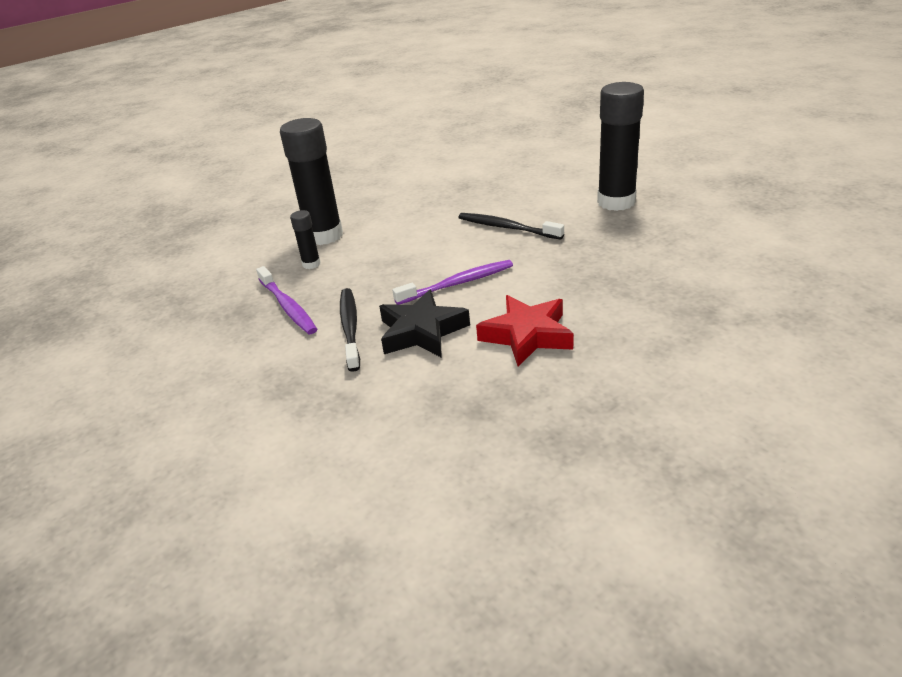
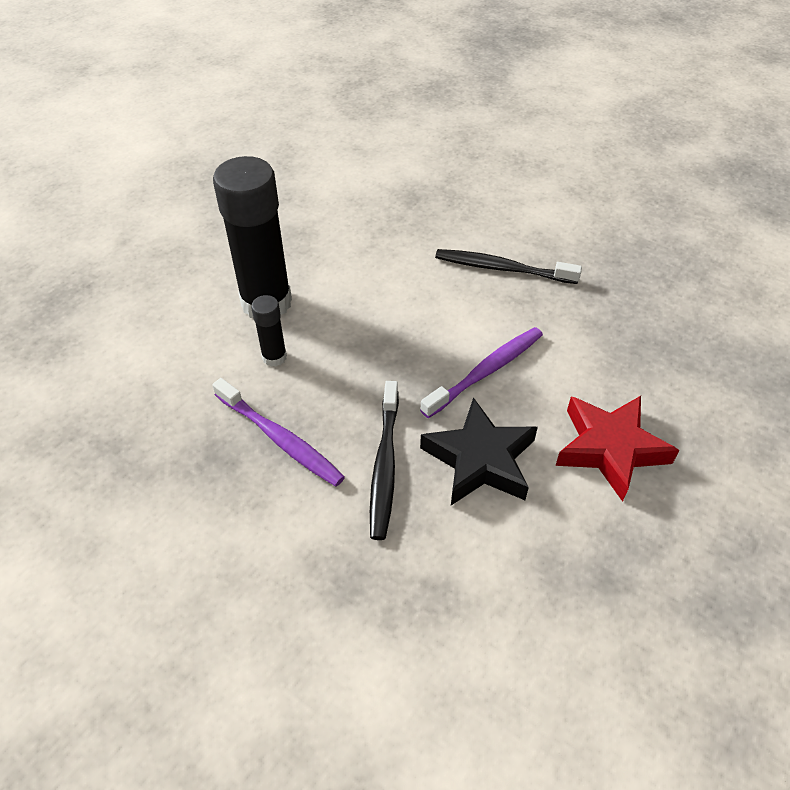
camera: 20 degrees left, 15 degrees up
(350, 328) = (384, 466): black toothbrush -> black toothbrush turned 150 degrees counterclockwise
(616, 202) = (613, 214): black glue stick -> none

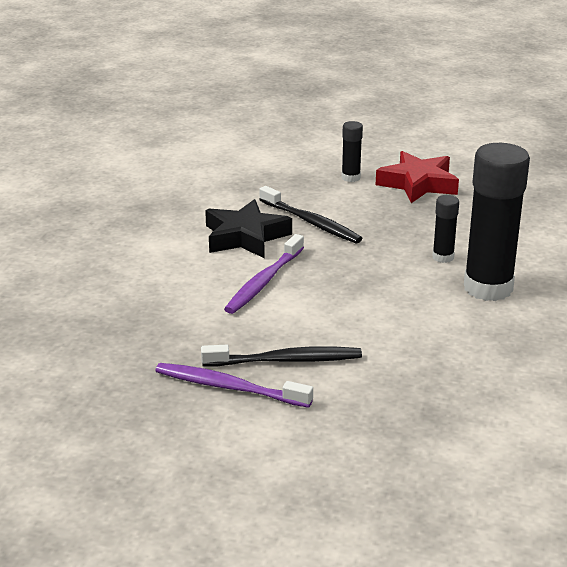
camera: 160 degrees right, 20 degrees down
(270, 565) = (351, 177): none -> black glue stick
(280, 439) = (394, 220): purple toothbrush -> purple toothbrush (229, 387)
(384, 466) = (311, 222): black toothbrush -> black toothbrush turned 150 degrees clockwise
(610, 449) = (149, 259): red star -> red star (418, 184)

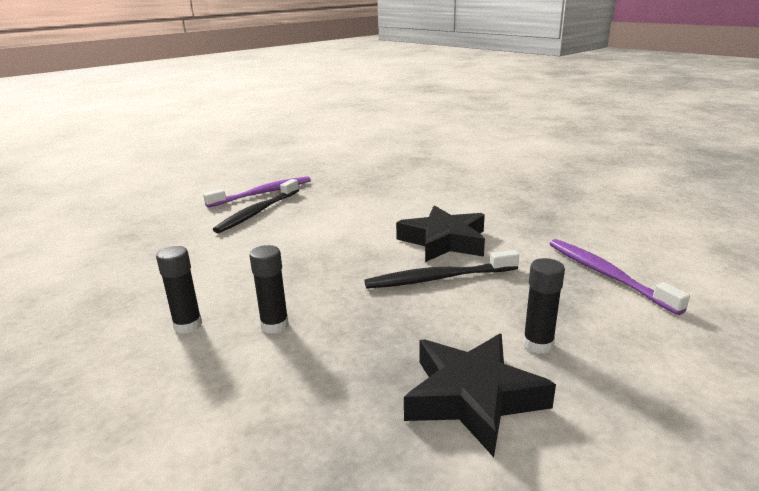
camera: 125 degrees right, 5 degrees down
(263, 282) = (360, 230): purple toothbrush -> purple toothbrush (606, 275)
(418, 184) = (473, 397): red star -> black star
(488, 288) = (188, 325): black glue stick -> black glue stick, size x0.46

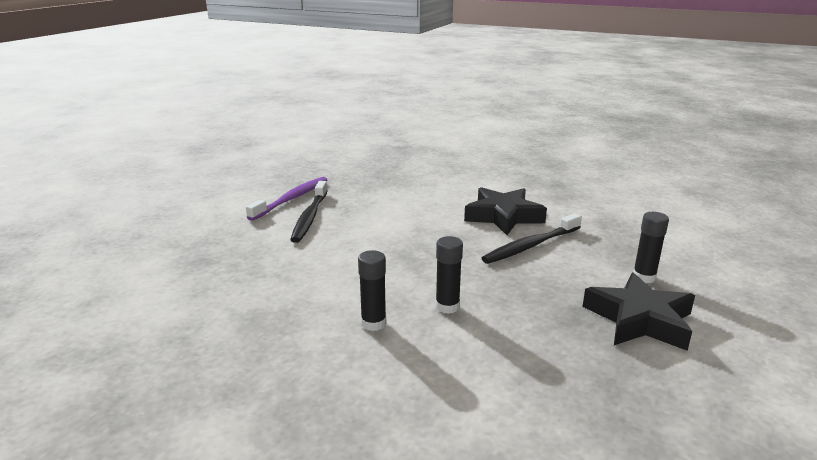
camera: 25 degrees left, 0 degrees up
(606, 275) = (639, 221): purple toothbrush -> none

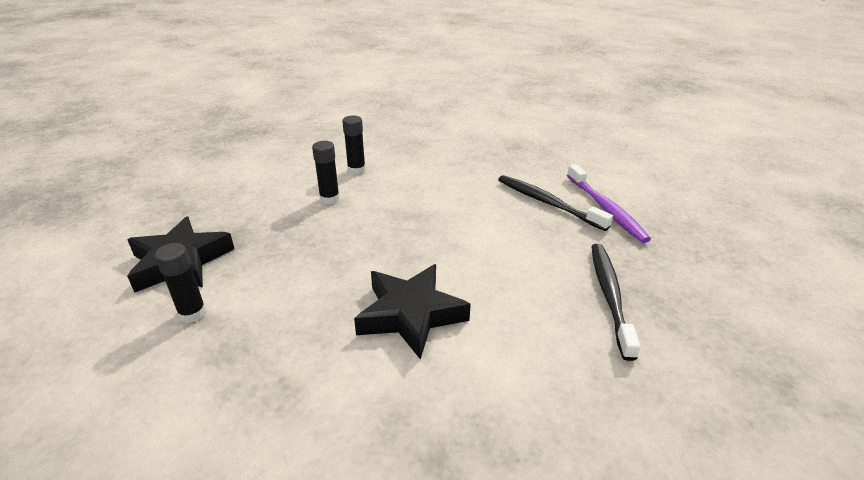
camera: 130 degrees right, 10 degrees up
(530, 246) = (334, 288): black toothbrush -> black toothbrush (610, 296)

